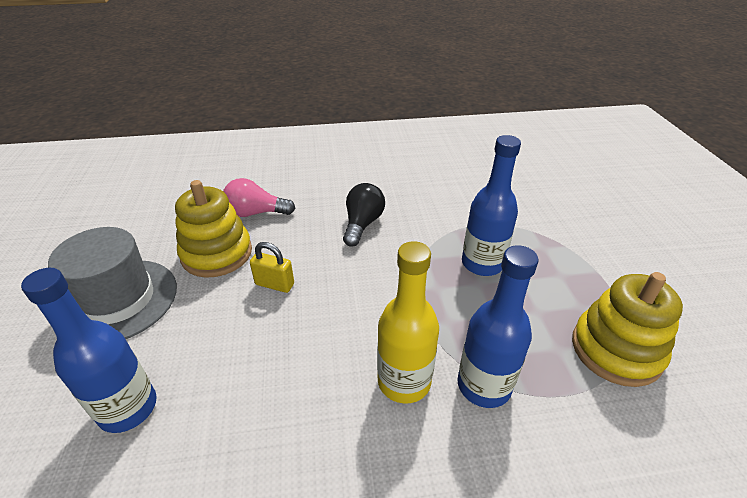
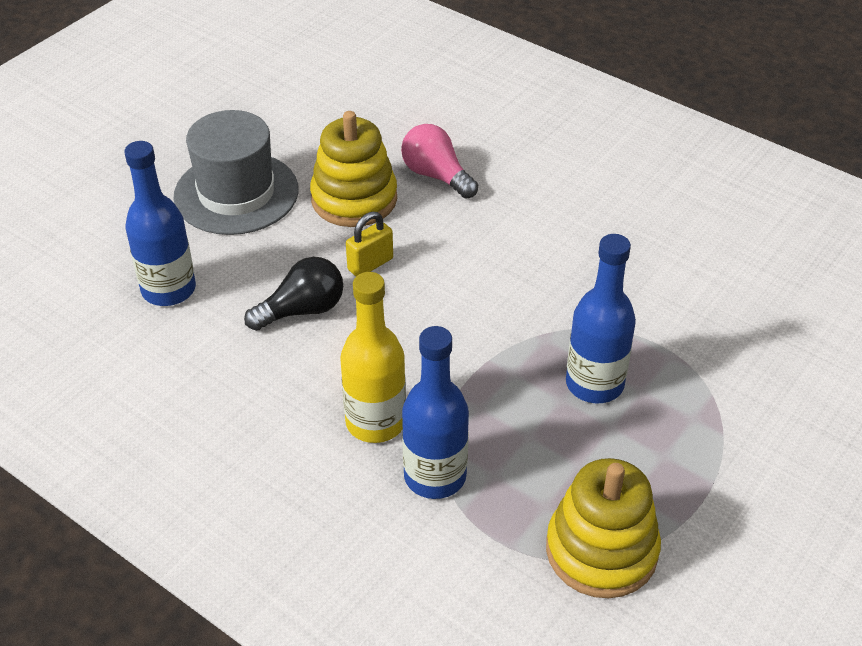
camera: 45 degrees right, 5 degrees up
(274, 284) = (370, 264): yellow padlock -> yellow padlock turned 75 degrees clockwise
(362, 224) = (528, 258): black light bulb -> black light bulb (302, 310)

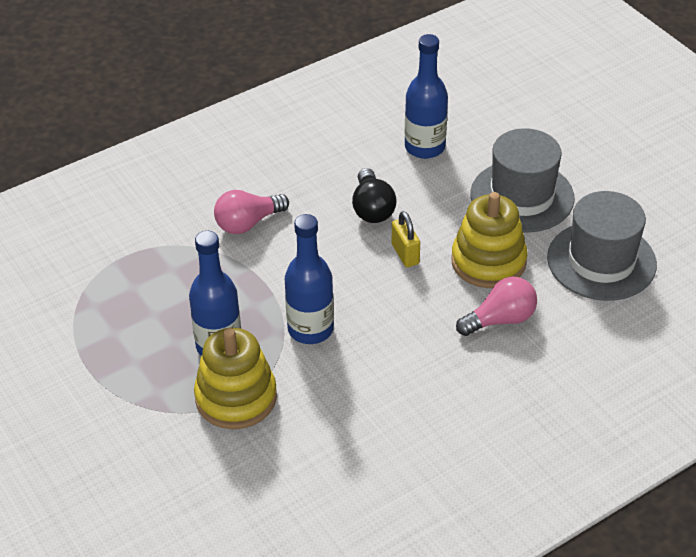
camera: 110 degrees right, 0 degrees up
(319, 124) = (601, 261): none -> grey hat
(375, 422) = (248, 223): yellow bottle -> pink light bulb
(435, 476) = (187, 240): blue bottle -> blue bottle (310, 329)
(601, 550) = (83, 302): yellow stacking toy -> yellow stacking toy (236, 397)

